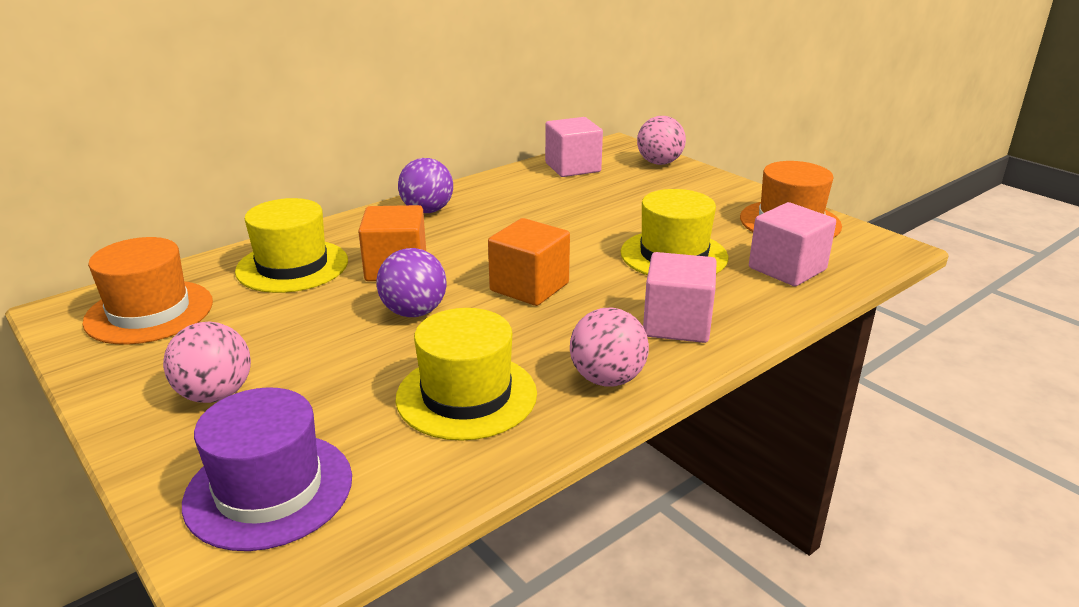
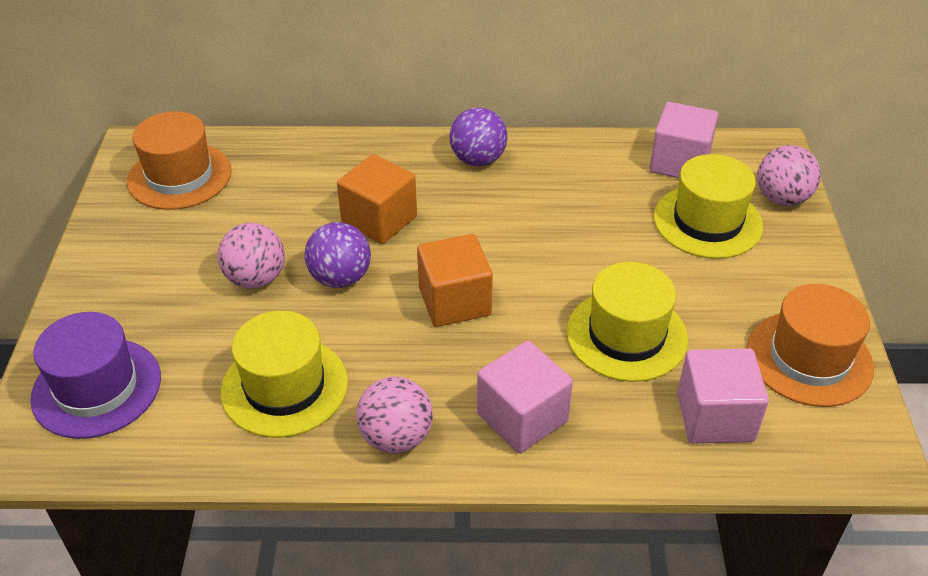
camera: 40 degrees right, 15 degrees up
(215, 394) = (144, 283): pink ball -> pink ball (256, 279)
(292, 266) = (310, 176): yellow hat -> yellow hat (707, 221)

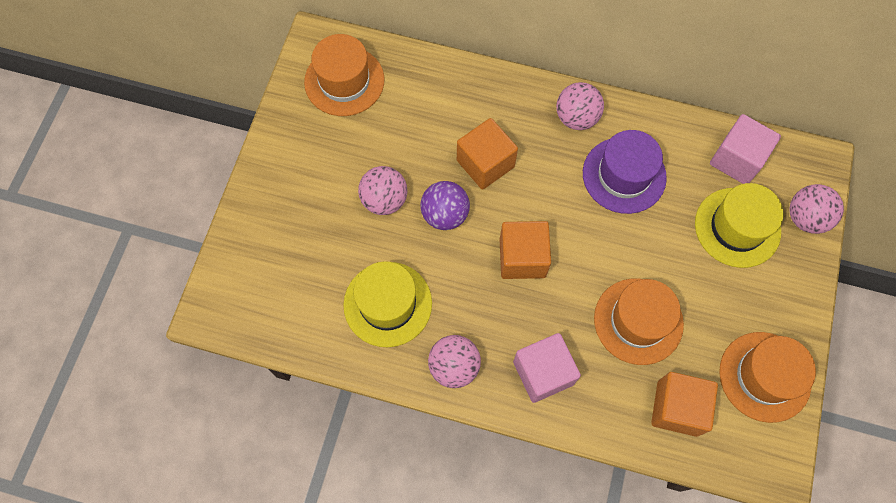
camera: 15 degrees right, 25 degrees up
(96, 387) = (263, 272): purple hat -> purple hat (624, 175)
(478, 160) = (576, 117): purple ball -> pink ball
(626, 335) = (638, 321): yellow hat -> orange hat
(715, 417) = (677, 408): pink cube -> orange cube

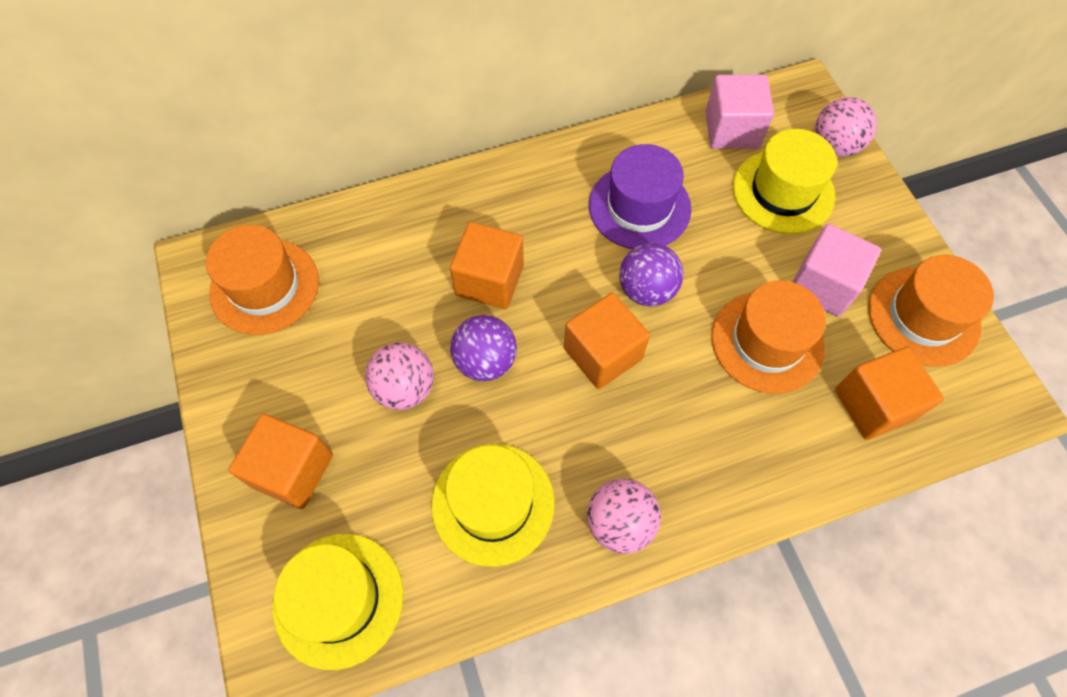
camera: 35 degrees left, 5 degrees down
(265, 298) = (338, 599): none -> yellow hat
(287, 207) = (292, 470): none -> orange cube
(543, 373) = (717, 462): pink cube -> pink cube (823, 285)
(576, 117) = (549, 179): pink ball -> none
(584, 235) = (646, 290): none -> purple ball

